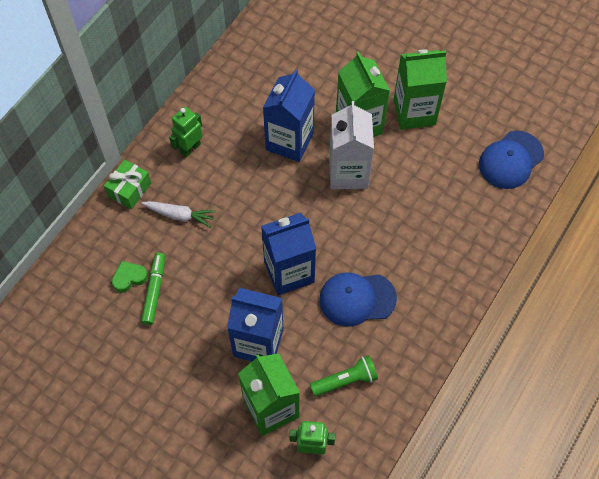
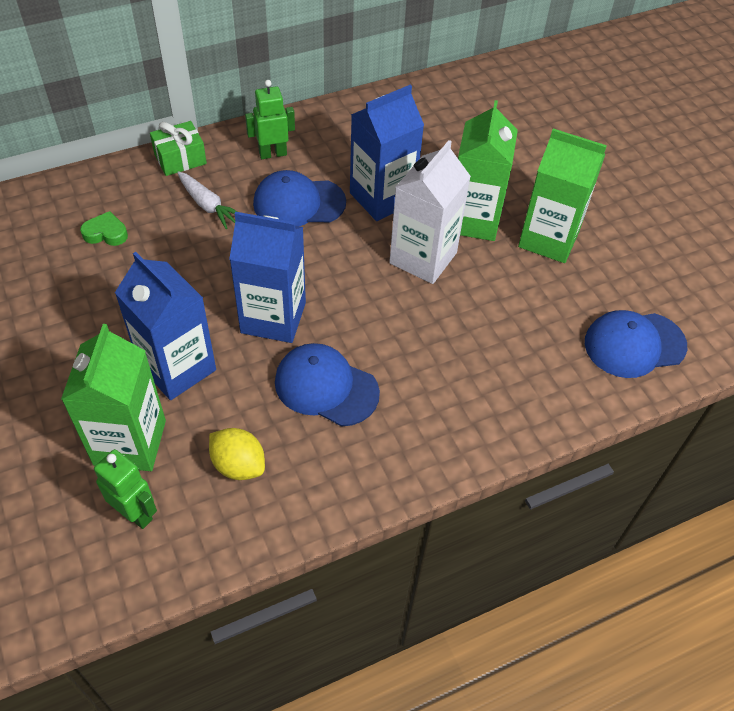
camera: 30 degrees right, 10 degrees down
(154, 291) = (119, 258): green marker -> none
(238, 178) = (299, 203): none -> blue cap
(345, 380) = (238, 465): green flashlight -> yellow lemon

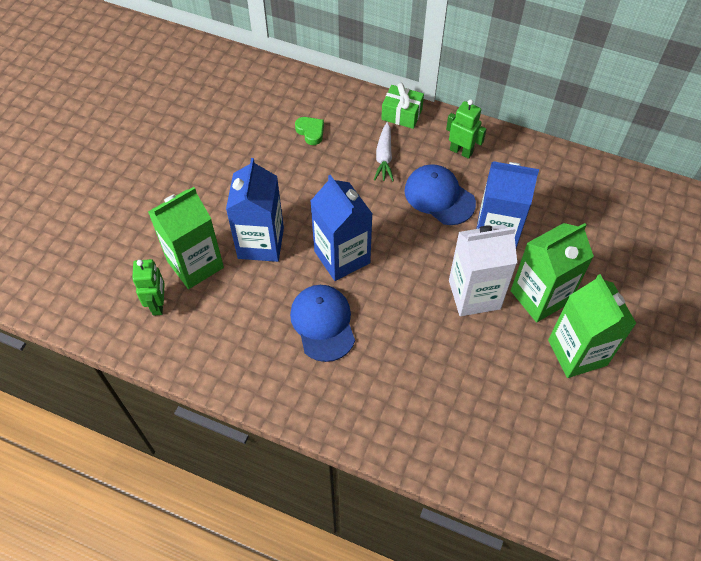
camera: 50 degrees right, 5 degrees up
(238, 465) = (230, 325): yellow lemon -> none
(634, 344) = (545, 472): blue cap -> none

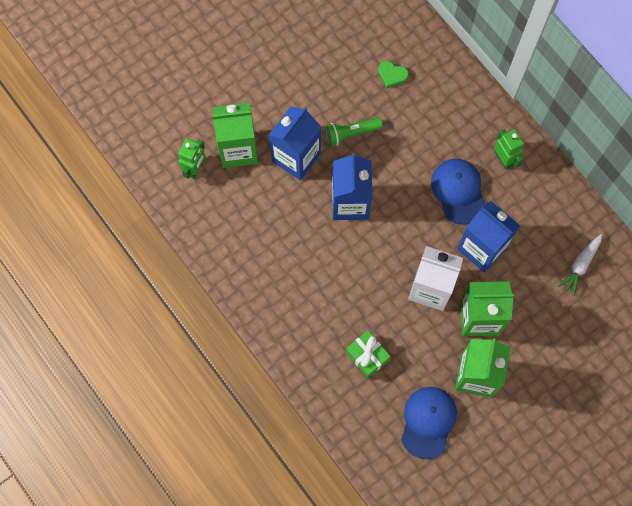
camera: 30 degrees right, 15 degrees up
(303, 196) = (351, 133): none -> green flashlight
(310, 132) = (392, 75): green heart -> green heart turned 120 degrees clockwise
(323, 323) = (304, 249): blue cap -> blue cap (428, 422)
(384, 157) = (437, 131): white carrot -> white carrot (580, 265)
(401, 114) = (477, 97): green gift -> green gift (367, 356)

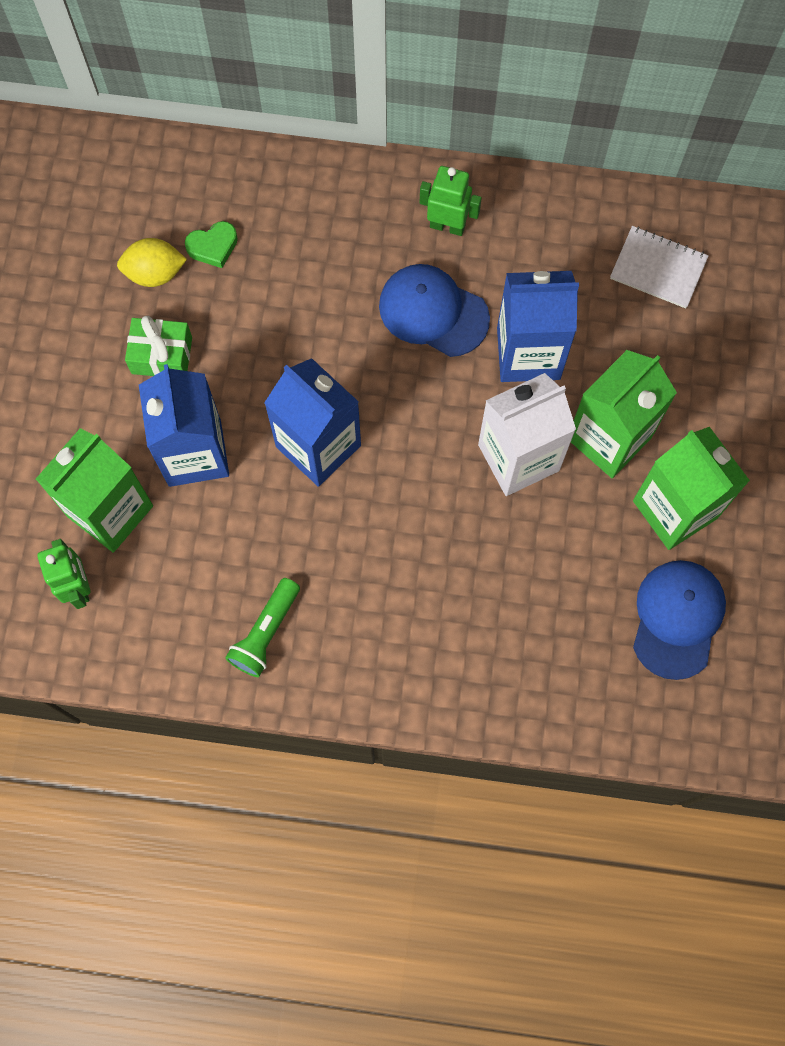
camera: 45 degrees left, 0 degrees up
(351, 133) = (233, 361): green flashlight -> green flashlight (265, 632)
(356, 64) = (155, 273): none -> yellow lemon
(367, 356) = (527, 611): green gift -> green gift (162, 355)
(428, 422) = (677, 619): blue cap -> blue cap turned 45 degrees clockwise
(580, 265) = (658, 268): white carrot -> white notebook

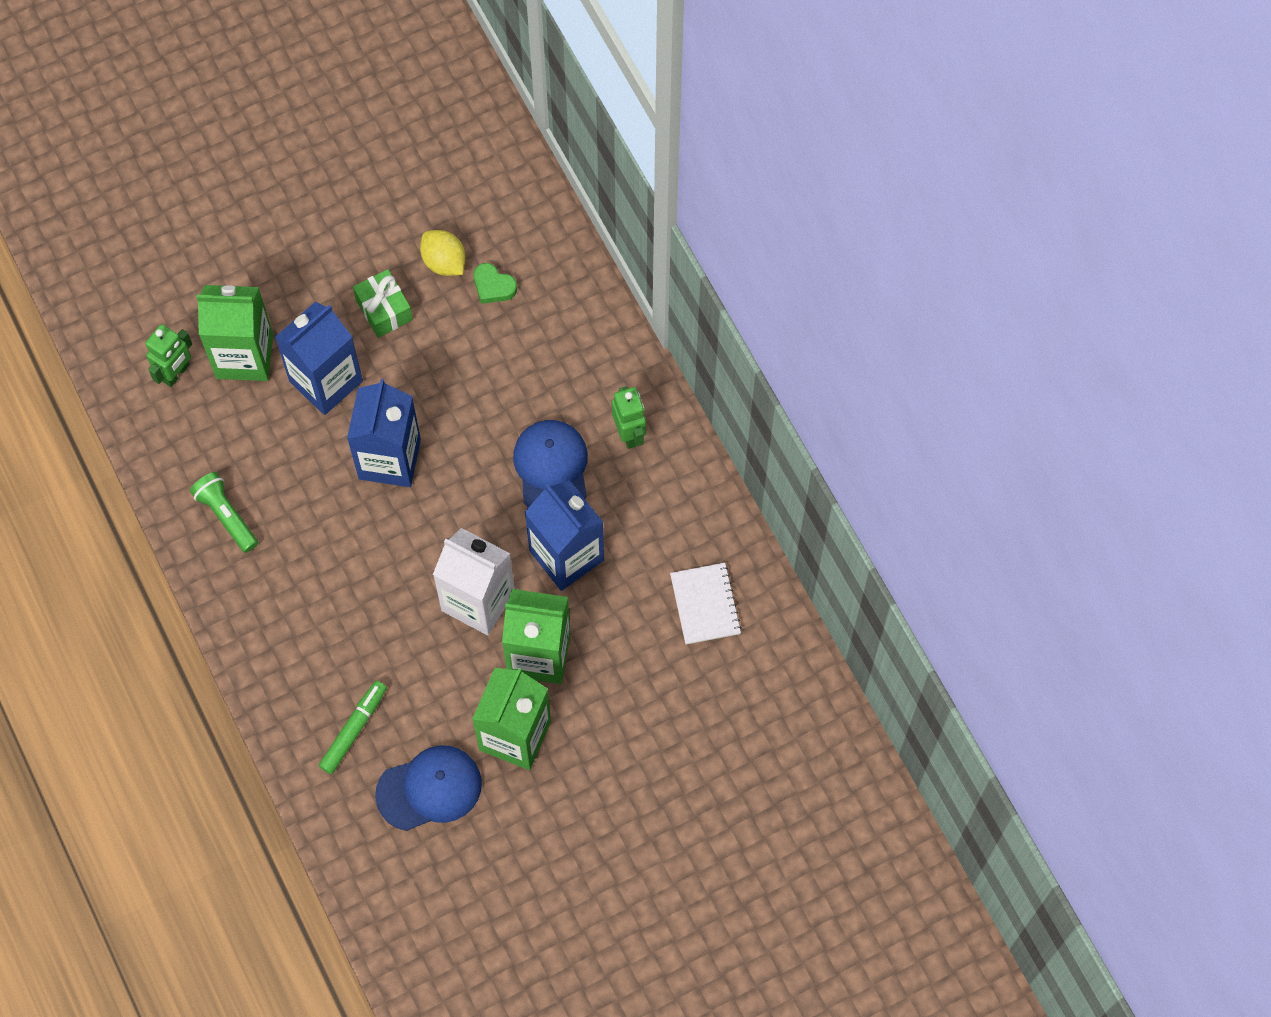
camera: 55 degrees right, 5 degrees down
(265, 632) = (226, 516): green flashlight -> green flashlight turned 60 degrees clockwise
(571, 650) = (354, 729): none -> green marker

